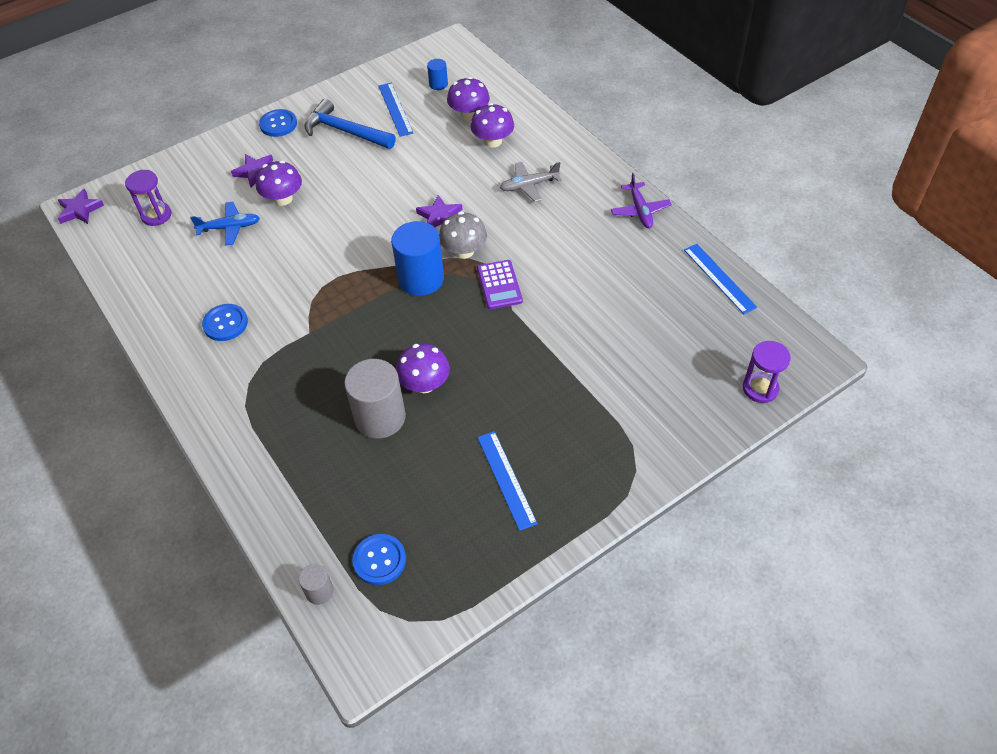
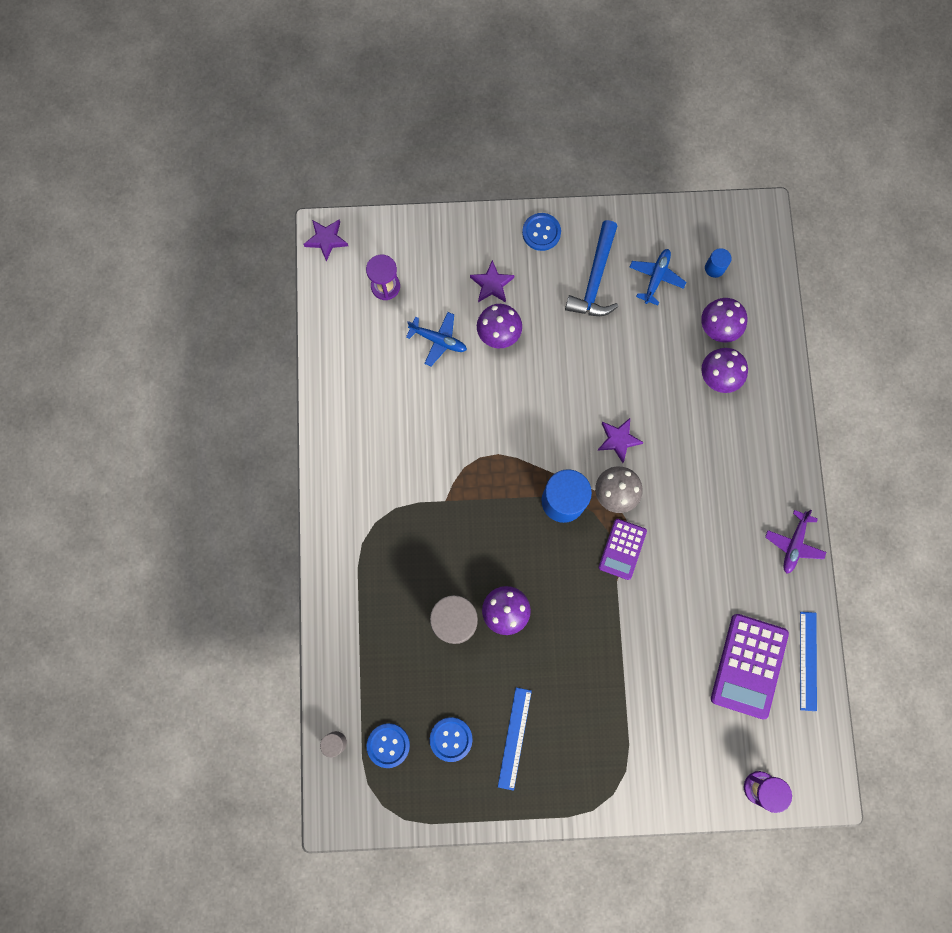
camera: 30 degrees right, 25 degrees up
(225, 323) = (386, 448): blue button -> blue button (451, 739)
(345, 131) = (595, 279): blue hammer -> blue hammer turned 135 degrees counterclockwise
(395, 109) = (656, 278): blue ruler -> blue plane
(529, 185) = (717, 452): grey plane -> none
(674, 307) = (749, 666): none -> purple calculator

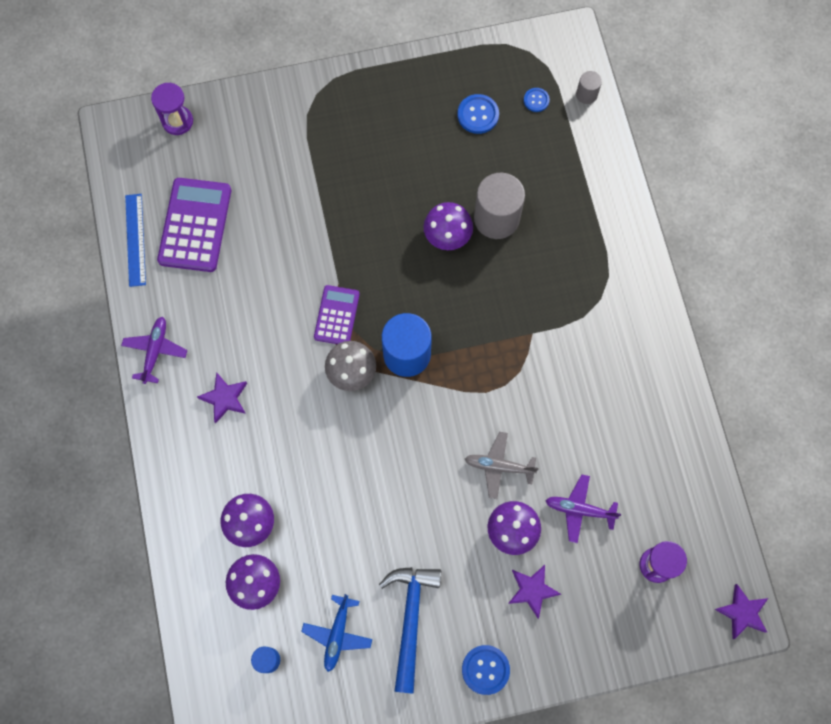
camera: 170 degrees right, 5 degrees down
(388, 745) = (536, 100): blue button -> blue button, size x0.62
(438, 340) = (579, 509): blue plane -> purple plane
(499, 387) = (499, 466): none -> grey plane
(514, 738) = (417, 125): blue ruler -> none
(618, 440) = (356, 430): purple star -> purple star (224, 398)

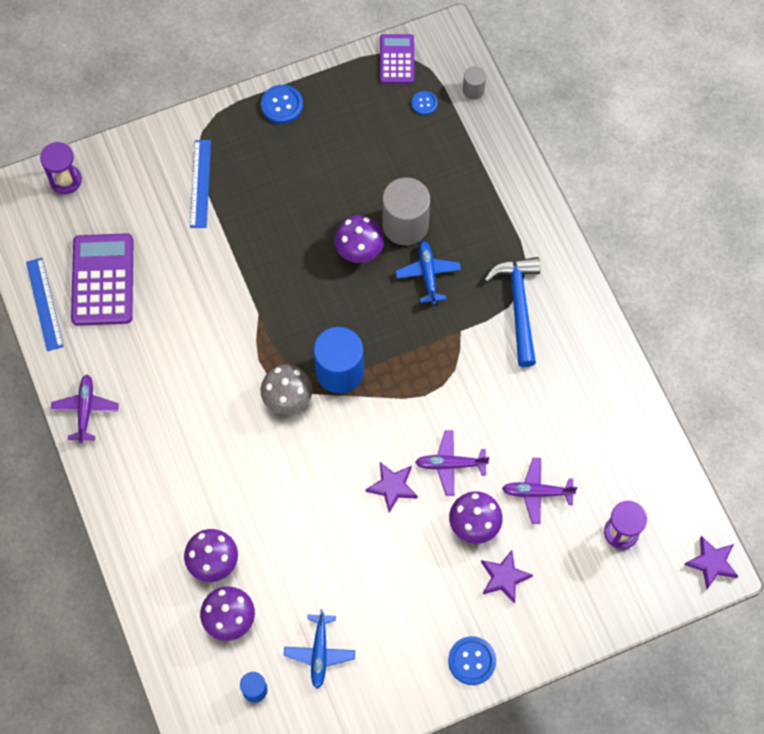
camera: 10 degrees left, 5 degrees down
(224, 398) = (164, 444): purple star -> purple star (392, 487)
(305, 145) = (200, 183): none -> blue ruler
(337, 315) = (262, 345): purple calculator -> purple calculator (397, 59)
(410, 619) = (389, 625): blue hammer -> blue hammer (518, 306)
(478, 115) = (368, 126): blue button -> blue button (282, 105)
(499, 466) = (450, 464): grey plane -> purple plane
(510, 271) = (428, 274): none -> blue plane

